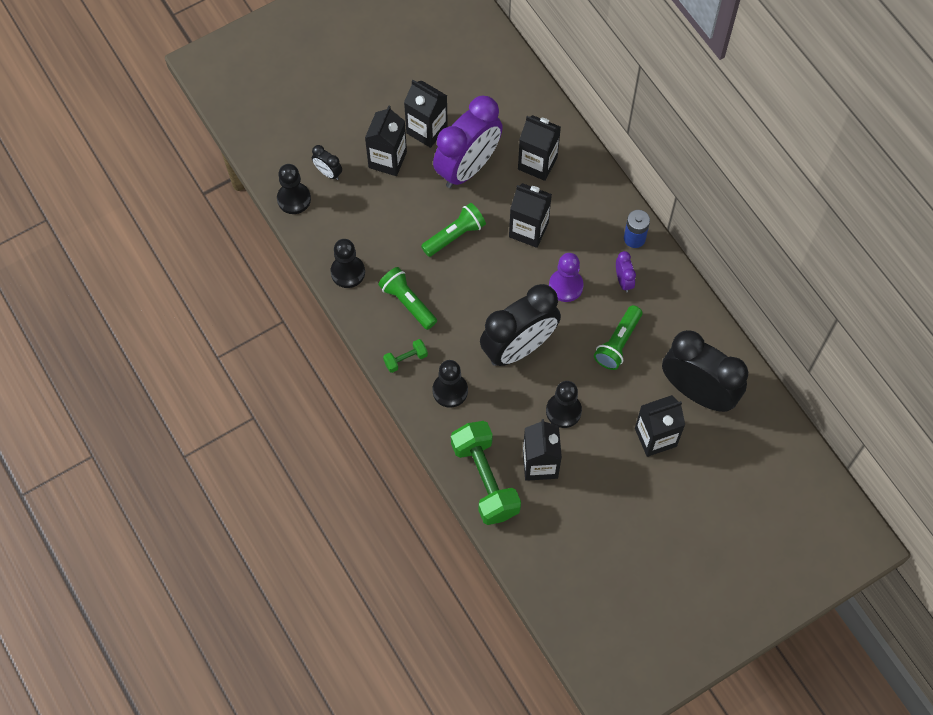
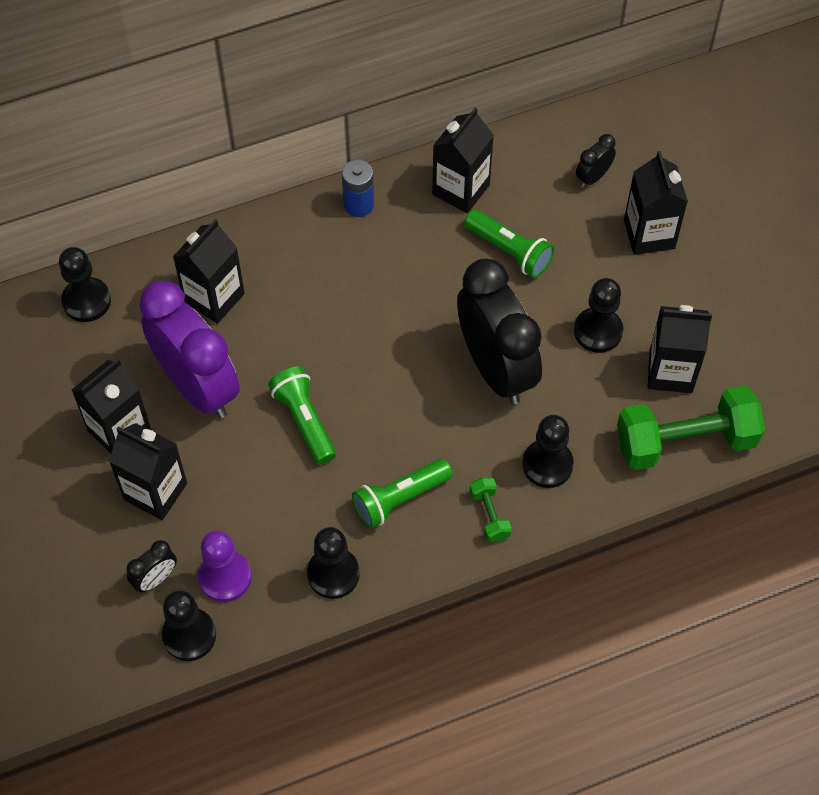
camera: 80 degrees left, 5 degrees down
(518, 89) = (86, 301): none -> black pawn
(528, 230) = (317, 326): black carton -> black carton (461, 189)
(566, 286) = (413, 296): purple pawn -> purple pawn (225, 577)
(623, 281) = (419, 228): purple clock -> none
(697, 392) = (593, 177): black clock -> black clock, size x0.41

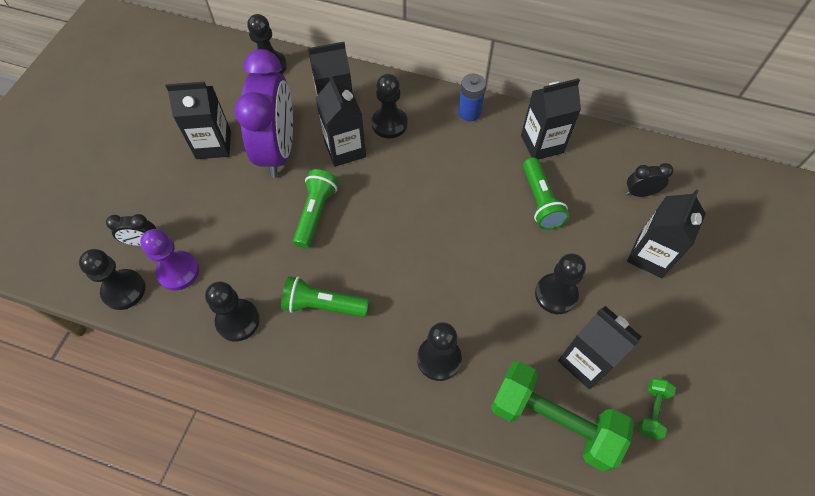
camera: 40 degrees right, 0 degrees up
(155, 491) = (195, 192): black carton -> black carton (345, 149)
(287, 275) = (389, 124): none -> black pawn
(489, 515) = (368, 362): green dumbbell -> green dumbbell (652, 411)
(496, 368) = (463, 268): black clock -> none

